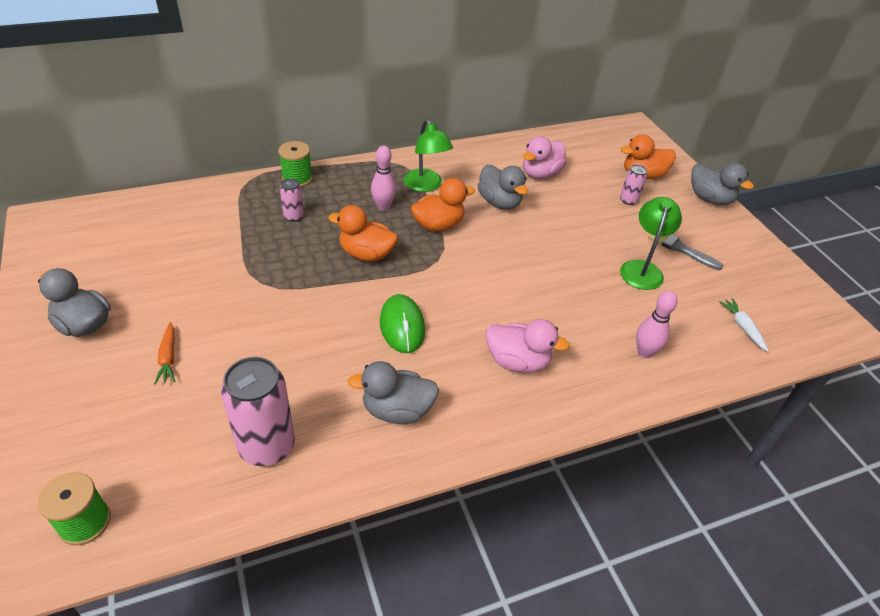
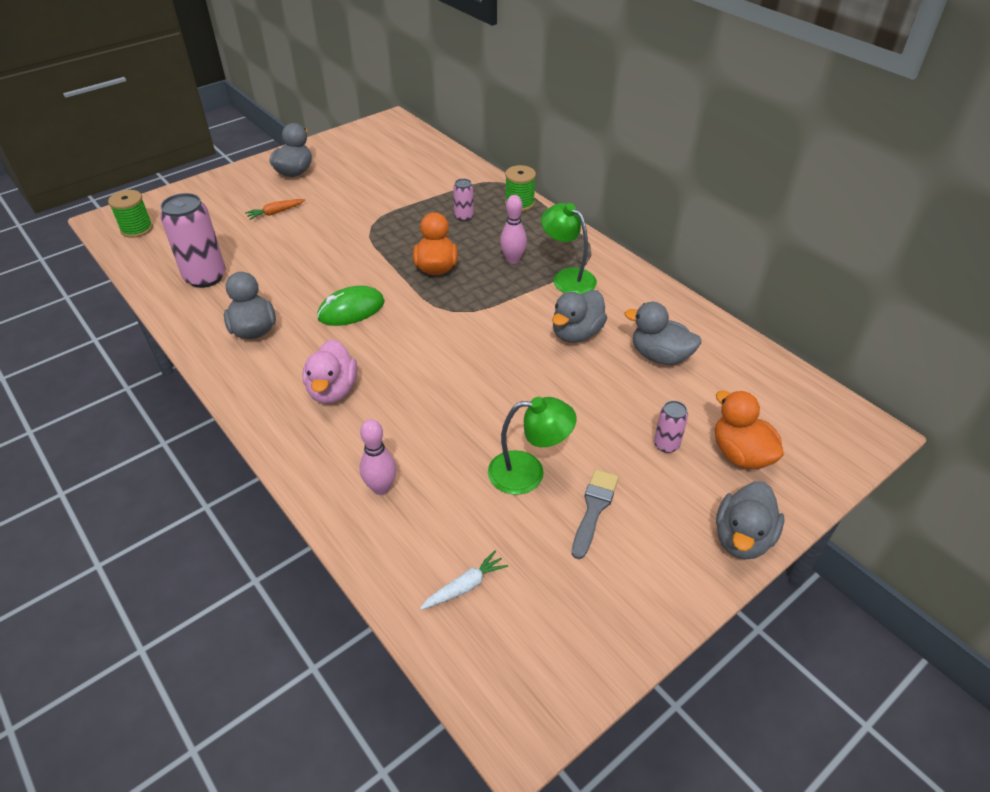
camera: 75 degrees right, 0 degrees up
(426, 186) = (567, 277): green lamp -> green lamp turned 90 degrees clockwise
(438, 225) = (506, 299): orange duck -> none
(540, 174) = (660, 356): pink duck -> grey duck

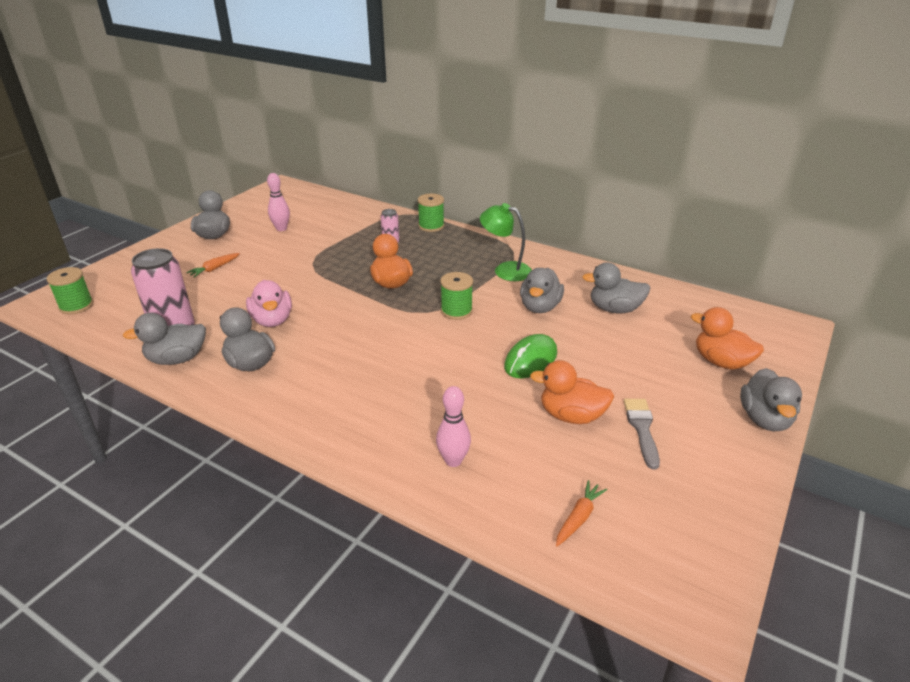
camera: 20 degrees left, 10 degrees down
(193, 308) = (177, 359): none -> grey duck
(333, 390) = (358, 395): pink duck -> pink duck (272, 320)
(351, 310) = (335, 329): green mouse -> green mouse (530, 360)
(465, 586) = (579, 517): white carrot -> orange carrot
(484, 317) = (456, 311): none -> green spool
(513, 260) = (452, 266): pink bowling pin -> pink bowling pin (281, 228)
(528, 472) = (571, 416): green lamp -> orange duck
(666, 445) = (663, 369): pink can -> none

